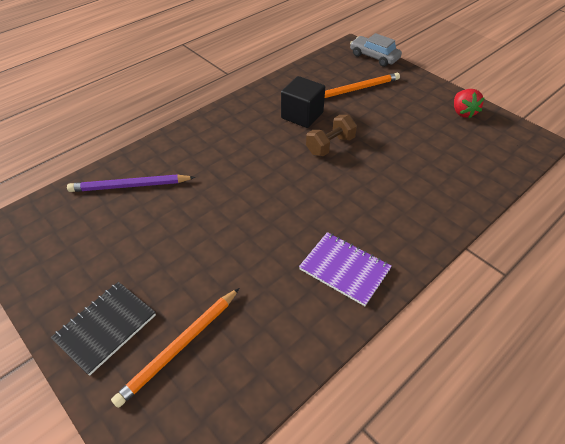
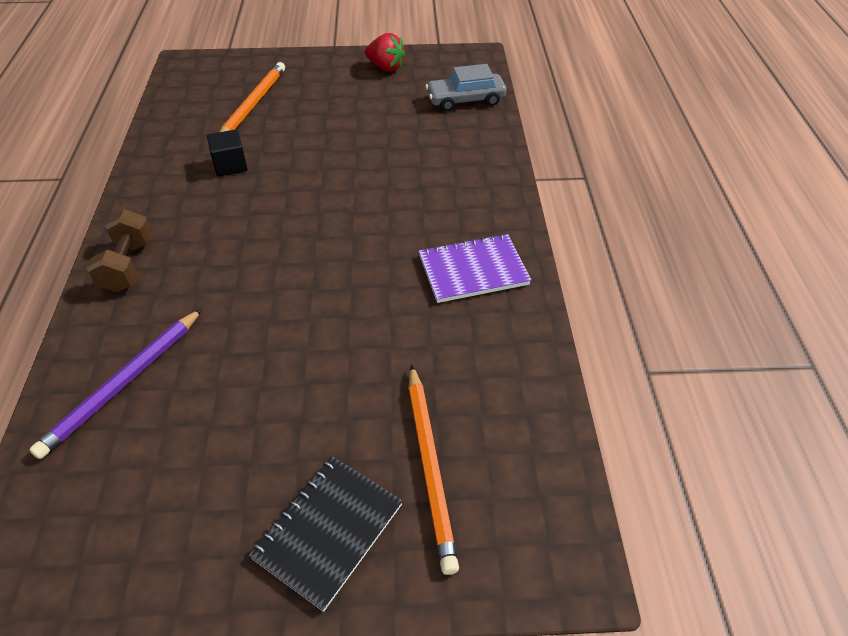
camera: 50 degrees left, 0 degrees up
(105, 327) = (328, 531): black notebook -> black notebook turned 45 degrees clockwise
(302, 115) = (230, 165): black cube -> black cube, size x0.64
(330, 146) = (305, 175): brown dumbbell -> brown dumbbell (128, 265)
(374, 57) = (226, 61): grey car -> grey car (465, 100)

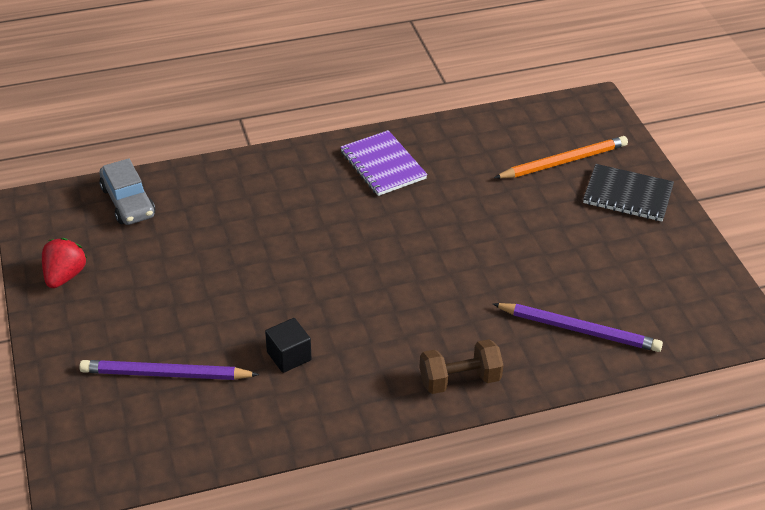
camera: 105 degrees left, 5 degrees down
(253, 104) = (166, 374): orange pencil -> purple pencil

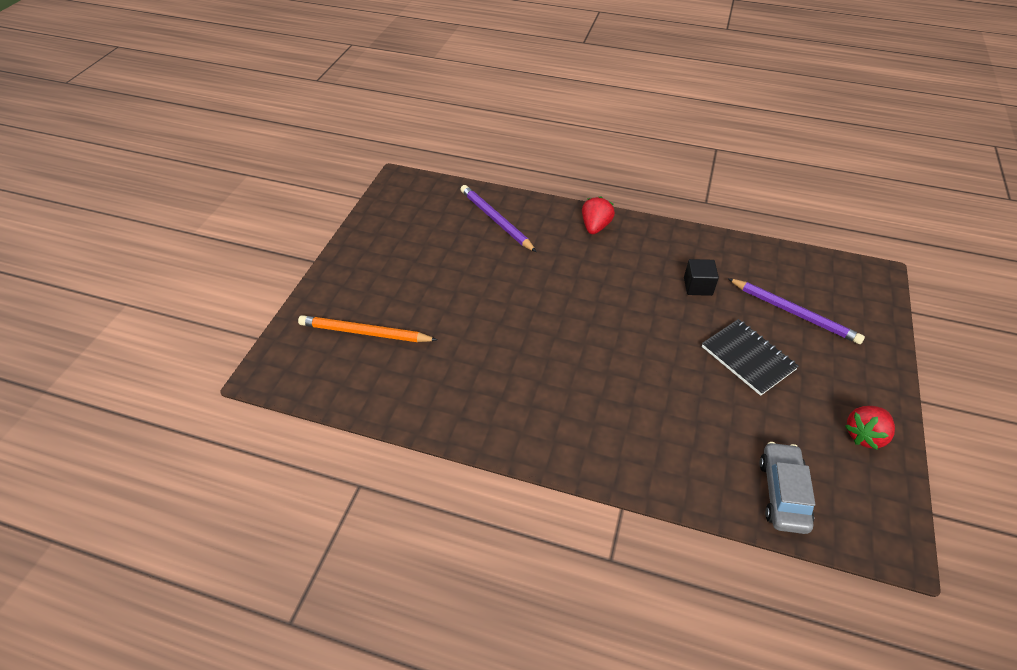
camera: 145 degrees left, 5 degrees up
(382, 165) = (512, 408): purple notebook -> none
(459, 380) = (595, 227): brown dumbbell -> red strawberry
(627, 195) = (356, 283): black notebook -> black notebook (748, 358)

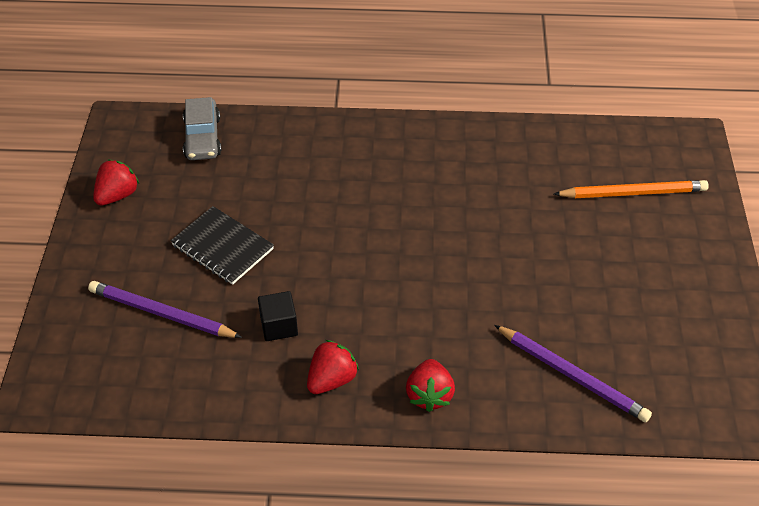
camera: 165 degrees right, 0 degrees up
(661, 246) = (332, 380): none -> red strawberry

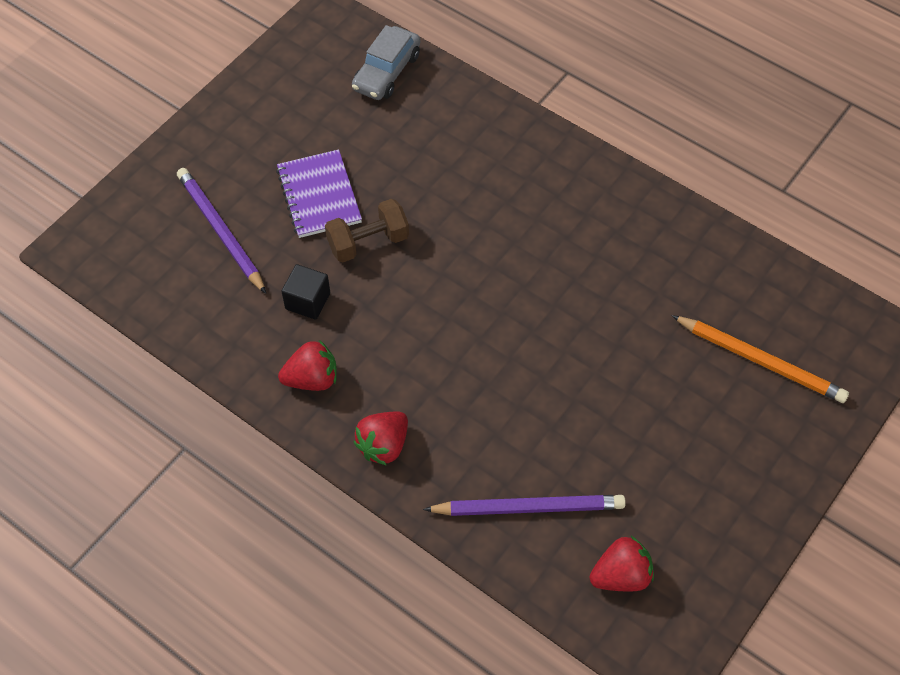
camera: 35 degrees right, 10 degrees up
(117, 195) = (269, 93): red strawberry -> red strawberry (621, 575)
(222, 247) = (319, 196): black notebook -> purple notebook
(291, 260) = (368, 242): none -> brown dumbbell
(571, 375) = (528, 508): purple pencil -> purple pencil turned 75 degrees counterclockwise

